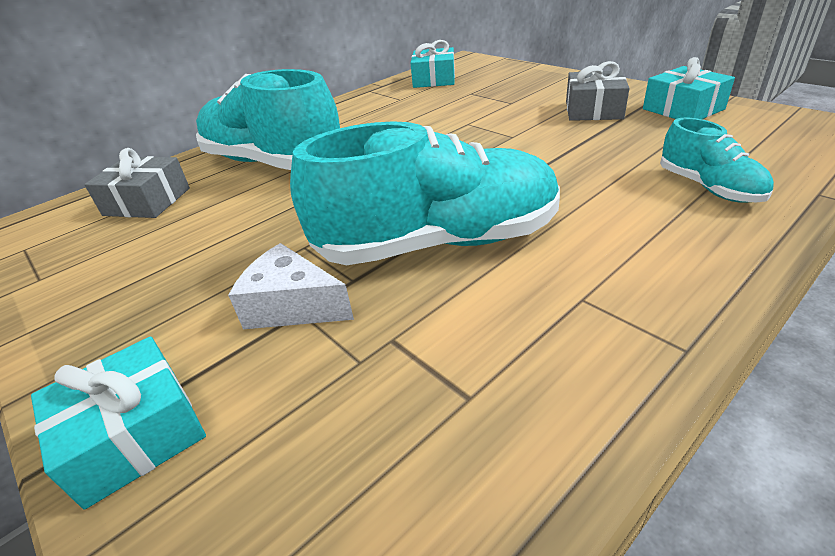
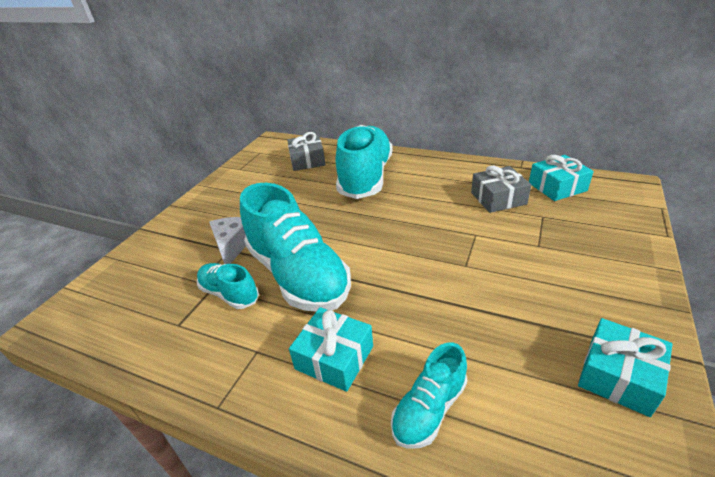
camera: 65 degrees right, 0 degrees up
(135, 435) = (157, 241): turquoise gift -> turquoise gift (334, 357)
(429, 319) = (229, 294): none -> turquoise shoe
(593, 110) = (561, 303): grey gift -> grey gift (498, 198)

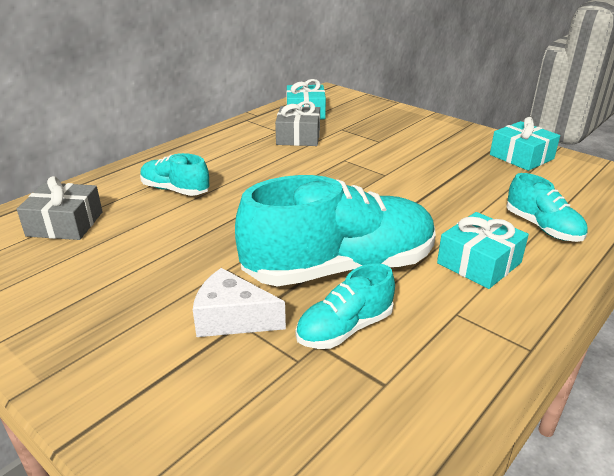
camera: 75 degrees left, 5 degrees down
(366, 177) = (175, 190): turquoise shoe -> turquoise shoe, size x0.50

